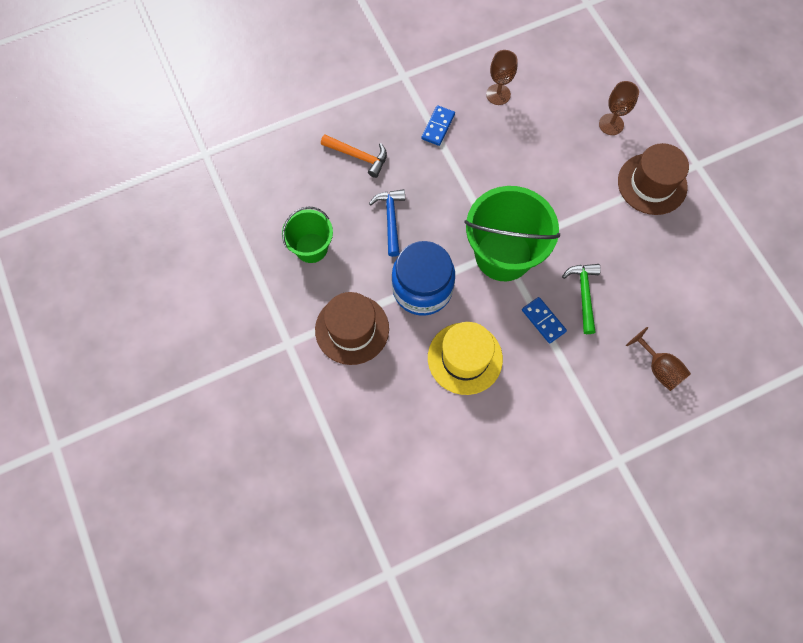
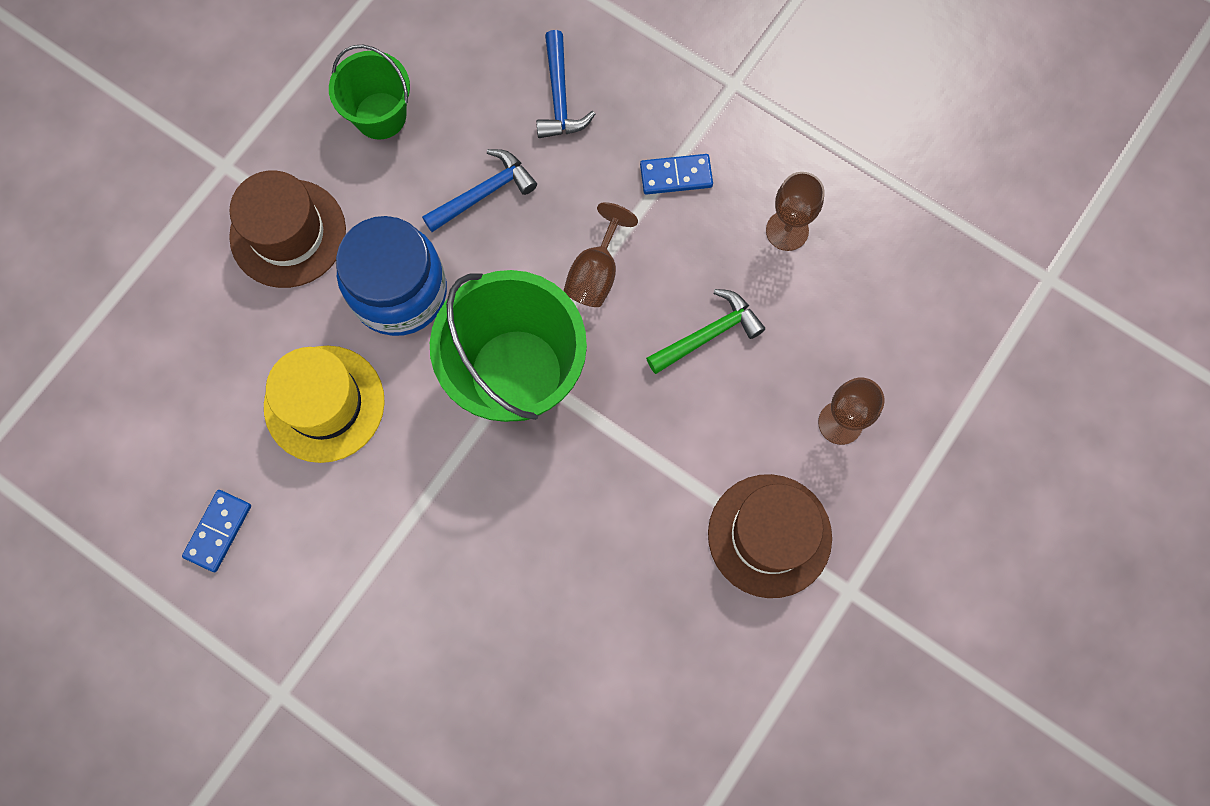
camera: 60 degrees right, 5 degrees up
(358, 156) = (559, 96): orange hammer -> blue hammer
(543, 321) = (441, 483): blue domino -> blue domino (218, 531)
(583, 294) = (516, 521): green hammer -> green hammer (708, 334)
(659, 368) = (456, 688): brown goblet -> brown goblet (596, 273)

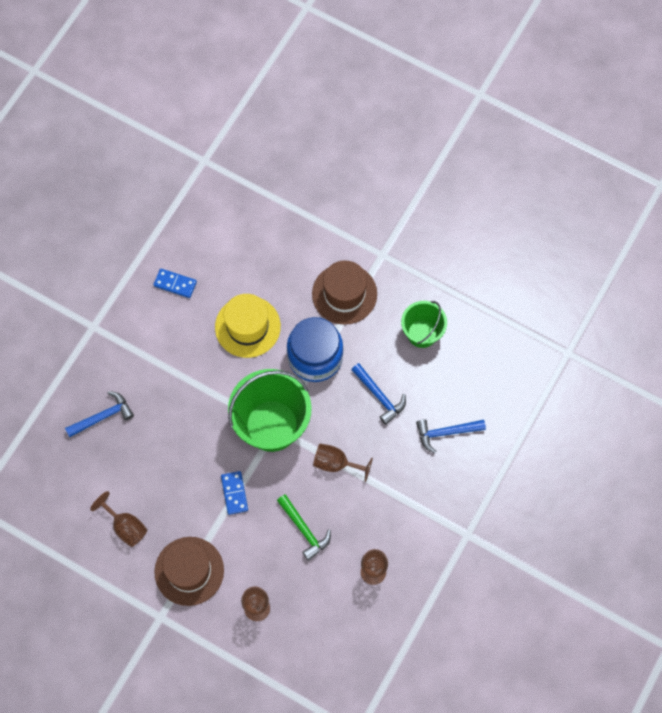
camera: 85 degrees right, 5 degrees down
(465, 682) = (103, 416): none -> blue hammer
(676, 175) = (402, 504): blue domino -> blue domino (234, 493)
(680, 647) = (125, 526): none -> brown goblet

